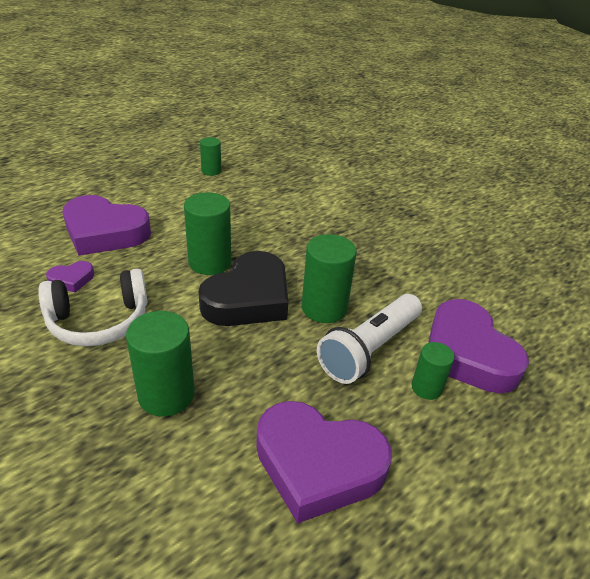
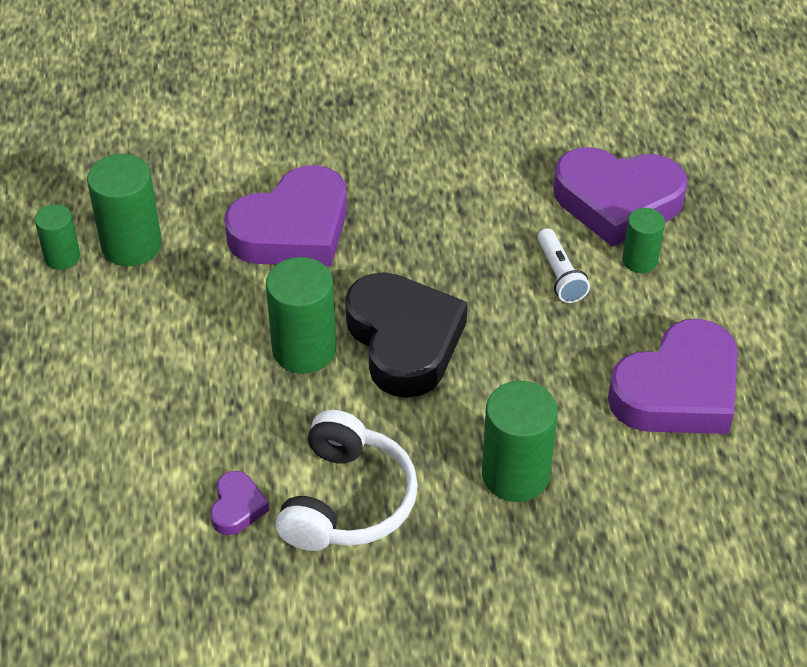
camera: 55 degrees left, 10 degrees up
(105, 232) = (143, 440): purple heart -> purple heart (293, 229)
(324, 308) = (470, 280): green cylinder -> green cylinder (131, 245)
(369, 349) = (560, 275): white flashlight -> white flashlight, size x0.54

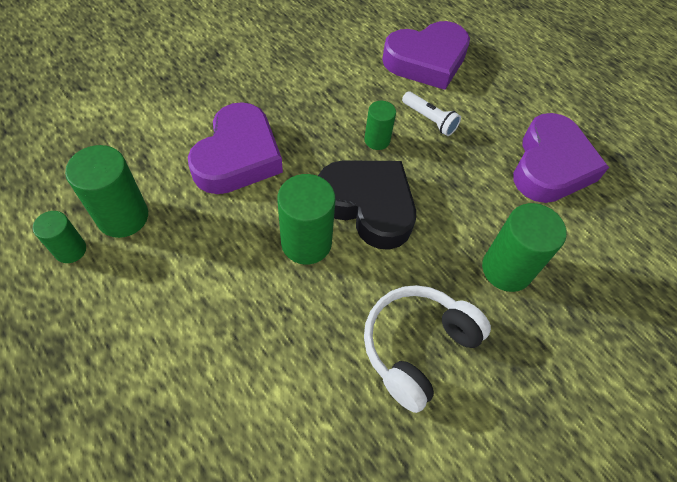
camera: 35 degrees left, 10 degrees up
(237, 507) = (344, 396): purple heart -> none
(347, 500) = (417, 347): white headphones -> white headphones turned 120 degrees counterclockwise
(640, 260) = (466, 92): green cylinder -> green cylinder (377, 140)

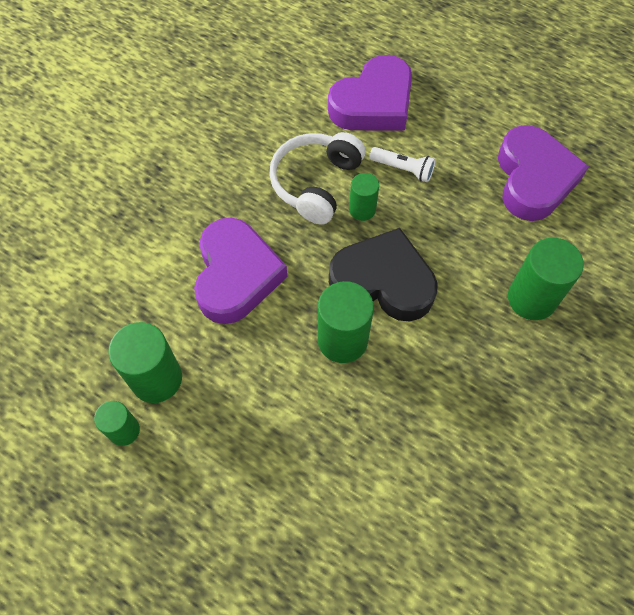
camera: 15 degrees left, 5 degrees up
(417, 347) = (482, 401): white headphones -> white headphones (315, 183)

